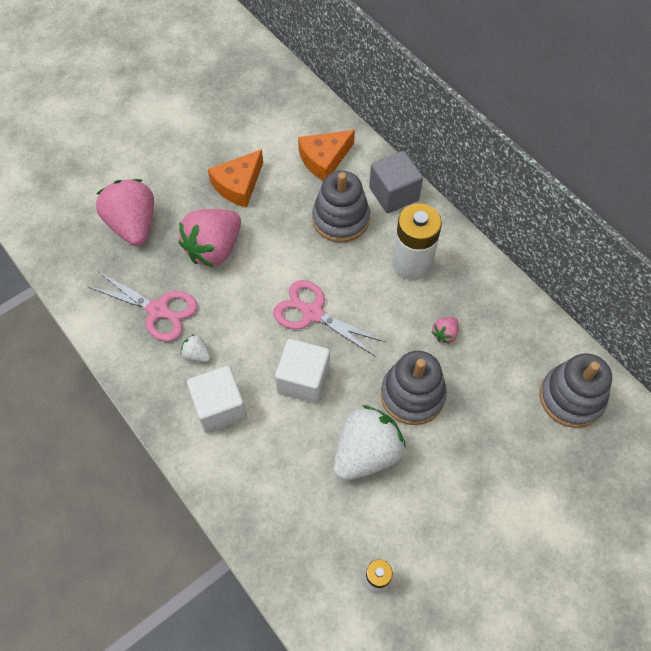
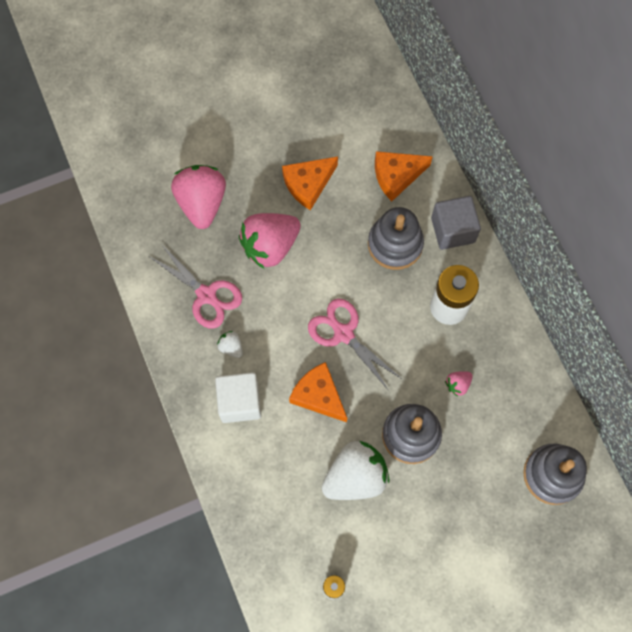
camera: 15 degrees right, 10 degrees up
(303, 380) = (318, 395): white cube -> orange cheese

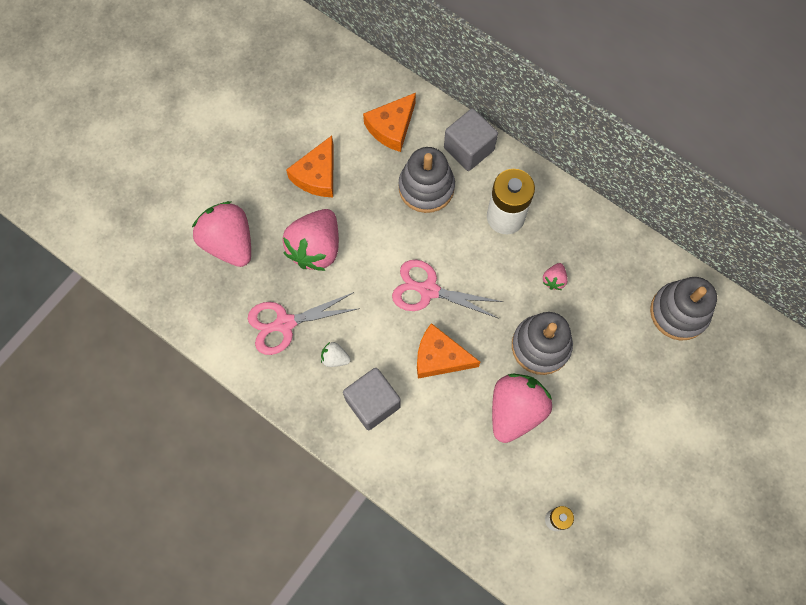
camera: 30 degrees left, 0 degrees up
(207, 295) = (284, 324): pink scissors -> pink scissors turned 150 degrees clockwise
(240, 402) = (372, 403): white cube -> grey cube
(355, 477) = (515, 410): white strawberry -> pink strawberry

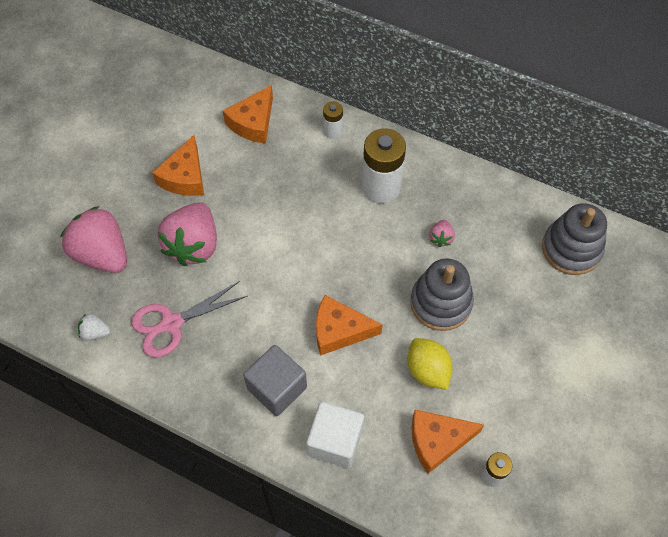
camera: 10 degrees left, 10 degrees down
(335, 358) = (230, 349): white strawberry -> white strawberry (95, 332)
(417, 463) = (335, 441): none -> white cube
(426, 187) = (297, 172): grey stacking toy -> none
(428, 290) = (315, 267): pink scissors -> none
(469, 149) = (333, 131): grey cube -> white battery
(511, 479) = (437, 441): none -> orange cheese
(515, 410) = (427, 370): pink strawberry -> yellow lemon

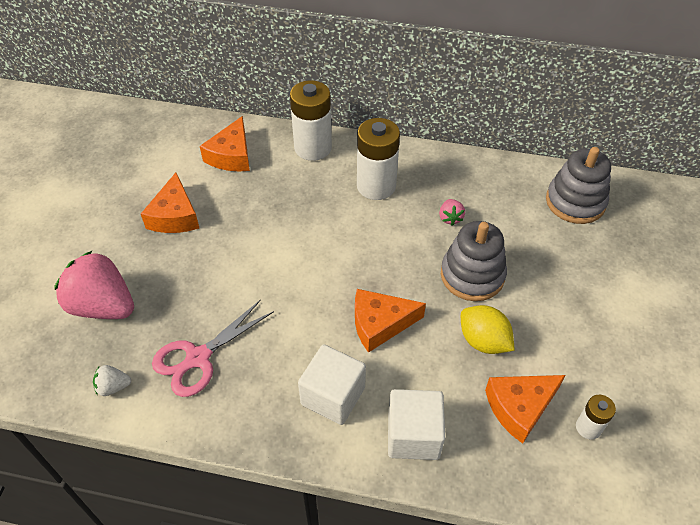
camera: 15 degrees left, 10 degrees down
(194, 245) = (201, 277): pink strawberry -> none
(277, 388) = (333, 396): grey cube -> white cube
(333, 131) = (313, 148): white battery -> white battery, size x1.96

